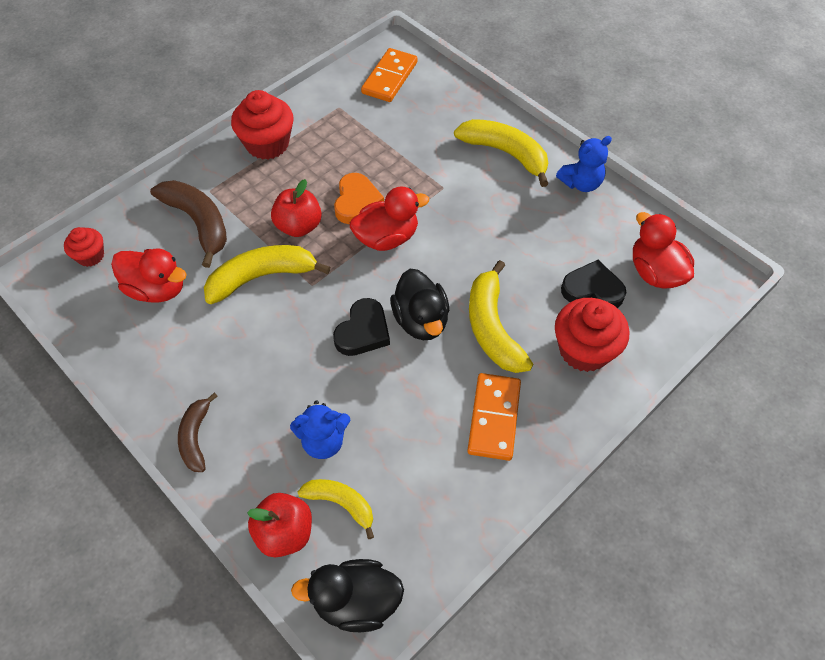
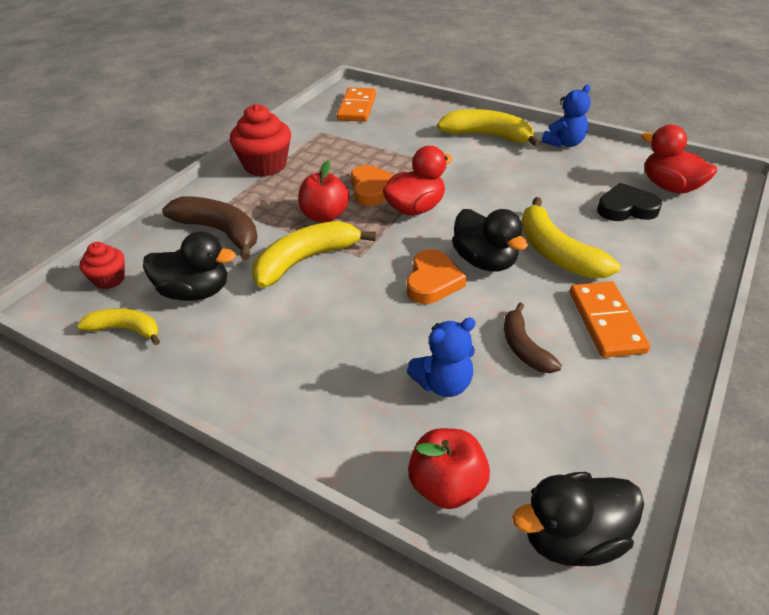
camera: 15 degrees left, 15 degrees down
(157, 289) = (195, 292): red duck -> black duck
(196, 437) = (295, 415): brown banana -> brown banana (524, 347)
(341, 504) = (495, 438): yellow banana -> yellow banana (126, 330)
(363, 331) = (432, 281): black heart -> orange heart
(584, 350) = (651, 251): red cupcake -> none

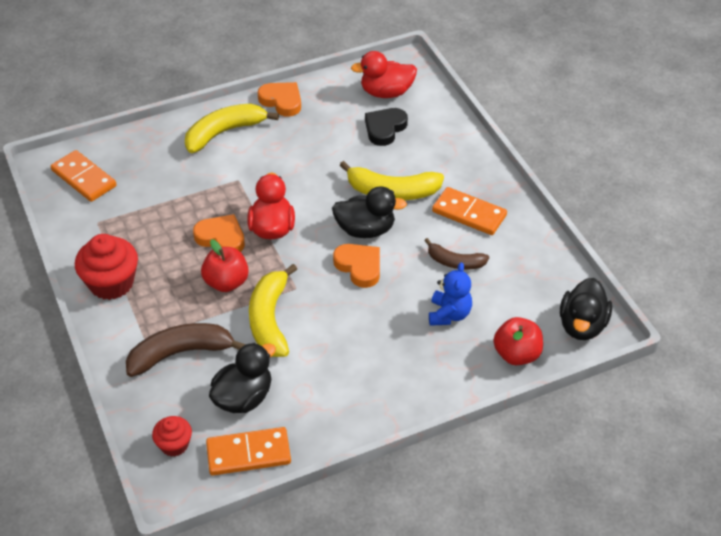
camera: 55 degrees left, 5 degrees up
(126, 330) = (248, 453): yellow banana -> orange domino
(564, 143) = (282, 101): blue teddy bear -> orange heart

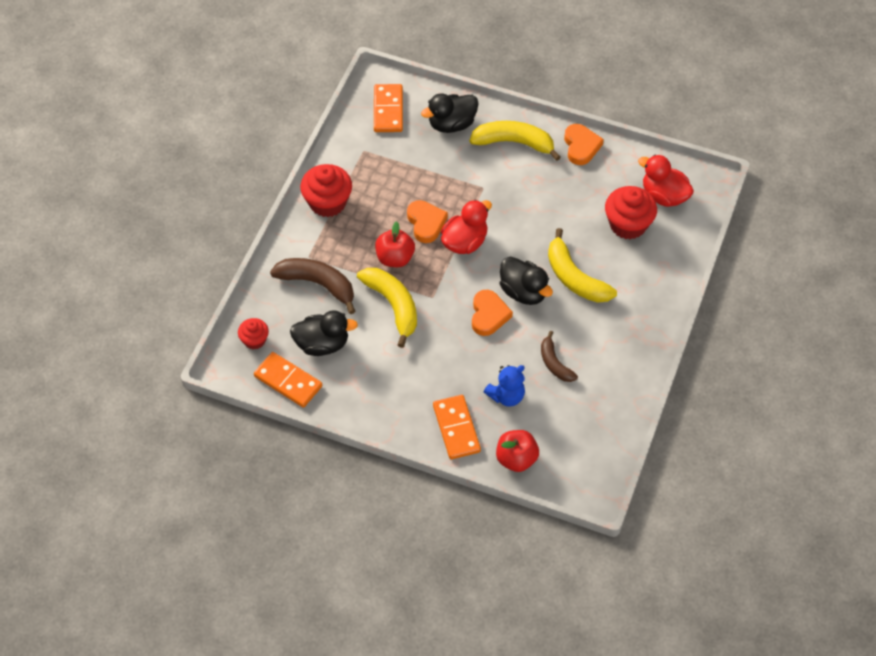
camera: 45 degrees right, 10 degrees up
(270, 319) = (393, 306): yellow banana -> yellow banana turned 105 degrees clockwise
(385, 128) = (628, 224): black heart -> red cupcake
(469, 214) = (607, 336): orange domino -> orange domino (456, 428)
(582, 325) = (583, 477): black duck -> black duck (451, 124)

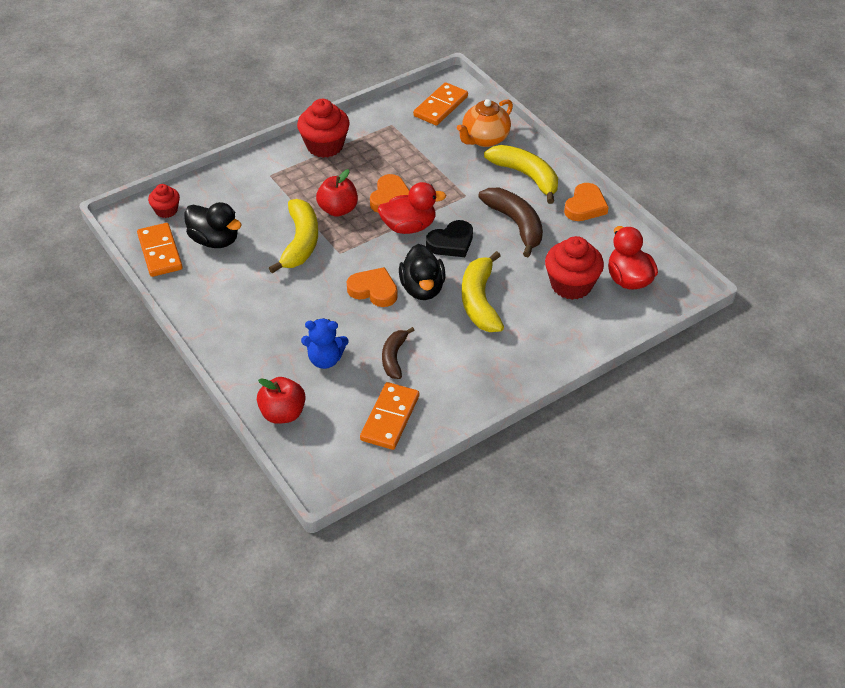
camera: 35 degrees right, 10 degrees down
(318, 284) = (256, 197): brown banana -> brown banana (515, 224)
(451, 124) = (484, 139): black duck -> orange teapot
(456, 428) = (256, 360): orange domino -> orange domino (390, 418)
(489, 315) = (373, 290): orange heart -> orange heart turned 105 degrees counterclockwise
(509, 238) = (451, 243): none -> black heart

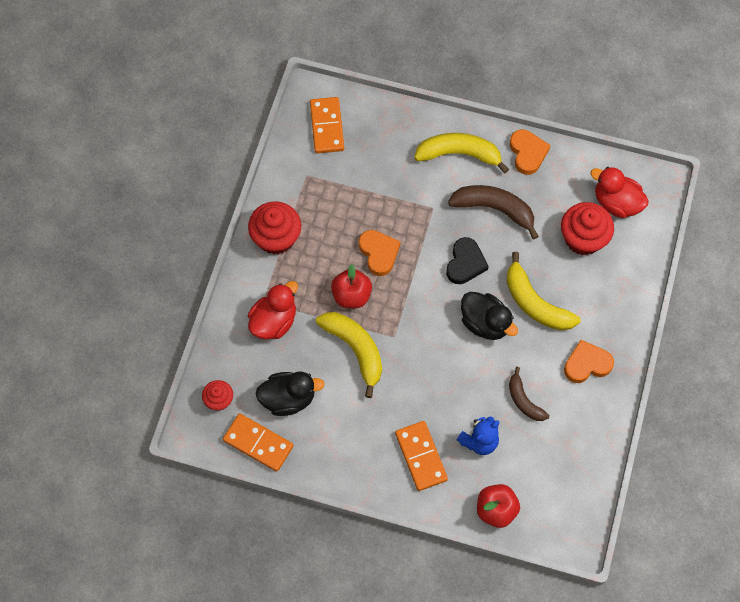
camera: 40 degrees left, 20 degrees up
(373, 290) = (453, 352): orange heart -> orange heart (587, 364)
(390, 418) = (569, 454): orange domino -> orange domino (421, 456)
(409, 227) = (420, 271): red duck -> red duck (274, 321)
(484, 139) = (393, 138): orange teapot -> none

